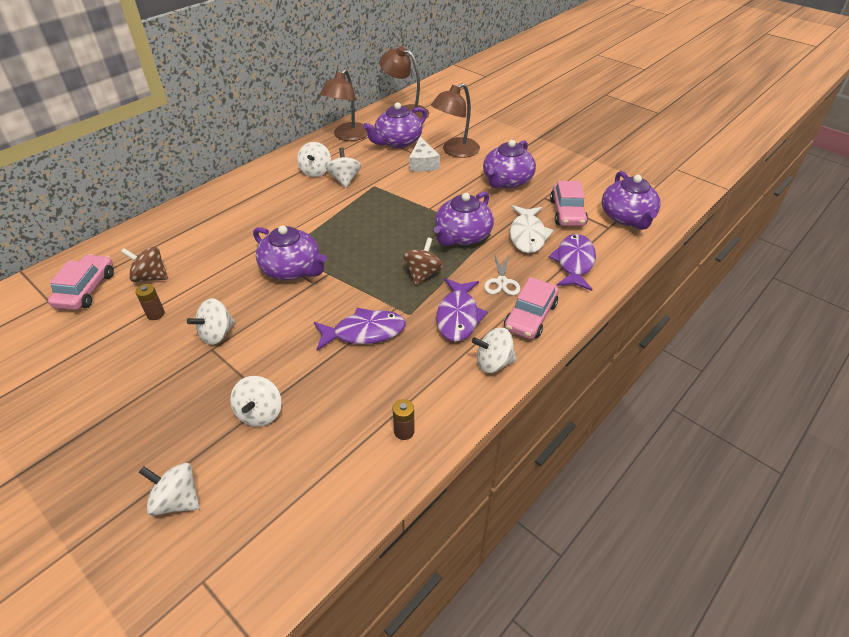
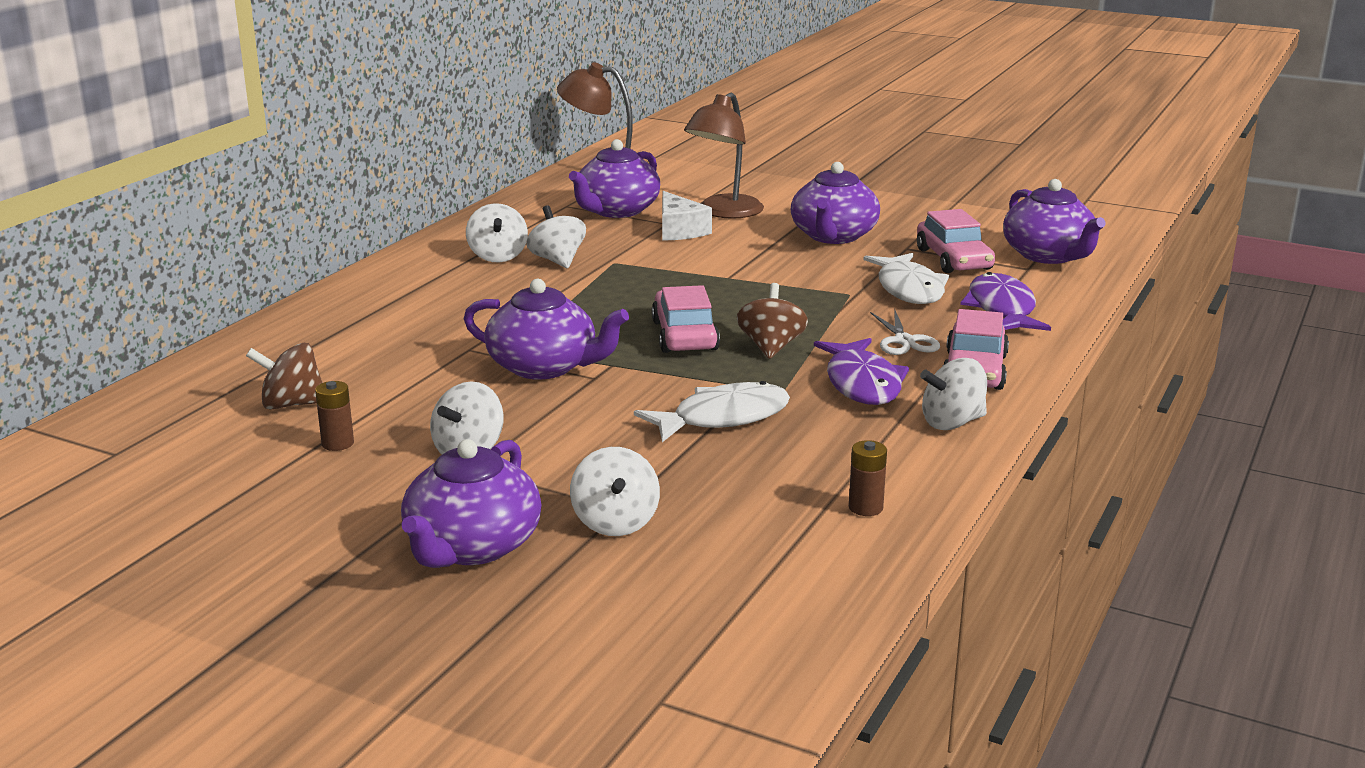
camera: 15 degrees left, 20 degrees down
(86, 289) = (179, 432): pink car -> pink car (685, 335)
(177, 500) = (548, 630): white spinning top -> none
(348, 136) = (523, 212): brown lamp -> none
(364, 332) = (723, 418): purple fish -> white fish
(462, 236) = (805, 301): purple teapot -> purple teapot (472, 547)

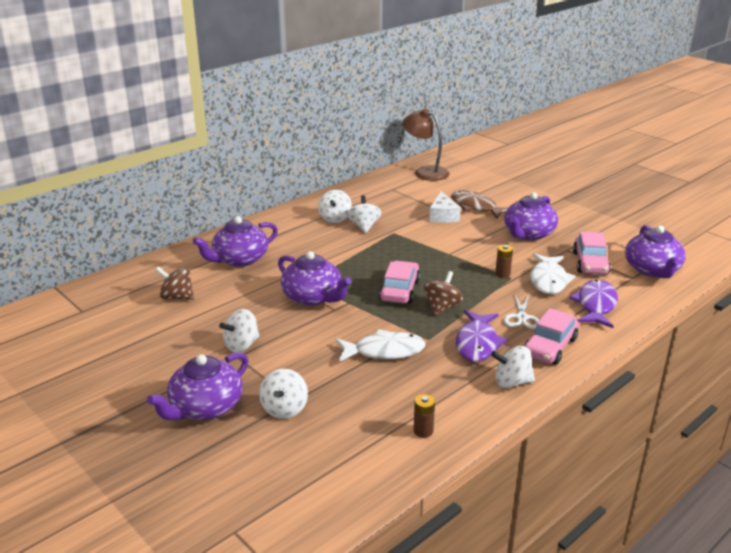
camera: 20 degrees right, 5 degrees up
(338, 443) = (183, 326): brown battery -> brown battery (502, 274)
(616, 211) = (417, 197): purple teapot -> purple teapot (239, 259)
(724, 212) = (476, 207): brown lamp -> brown fish

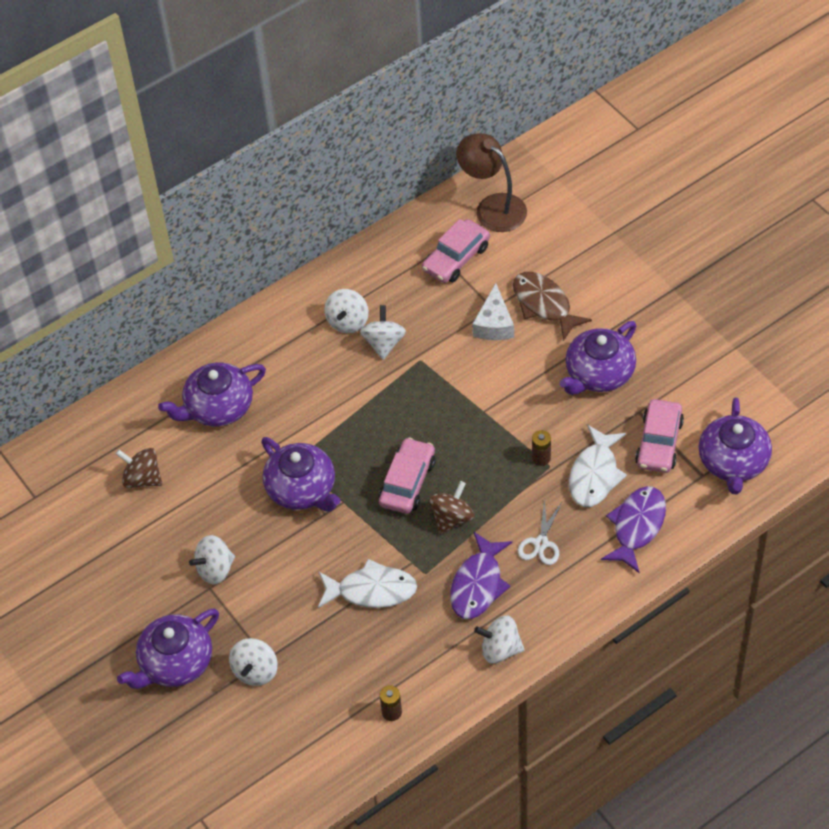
camera: 10 degrees right, 25 degrees up
(549, 347) = (558, 596): pink car -> pink car (456, 258)

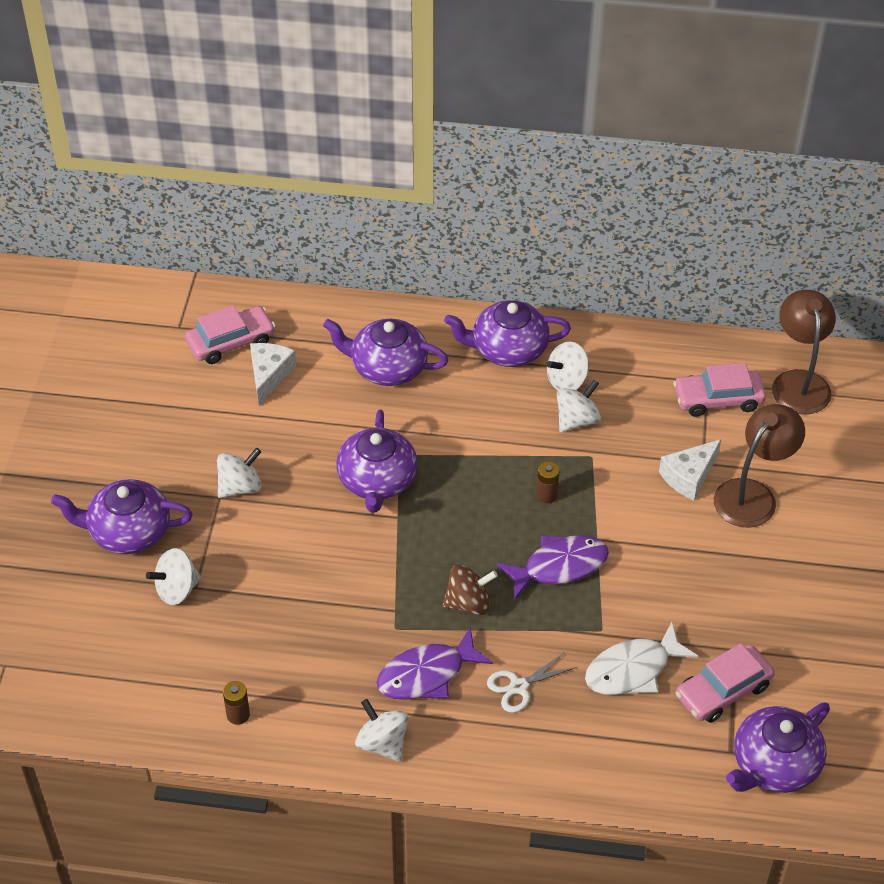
camera: 40 degrees right, 5 degrees down
(142, 478) = (269, 375): brown spinning top -> white cheese
(215, 569) = (240, 487): white spinning top -> white spinning top turned 135 degrees clockwise
(371, 590) = (337, 605): white fish -> none
(407, 482) = (466, 544): pink car -> pink car (231, 342)
(541, 458) = (602, 617): brown battery -> brown battery (546, 495)
(544, 305) = (752, 494): brown fish -> brown lamp
(598, 374) = (735, 589): purple teapot -> purple teapot (507, 349)
(637, 527) = (619, 745): purple fish -> purple fish (559, 566)

